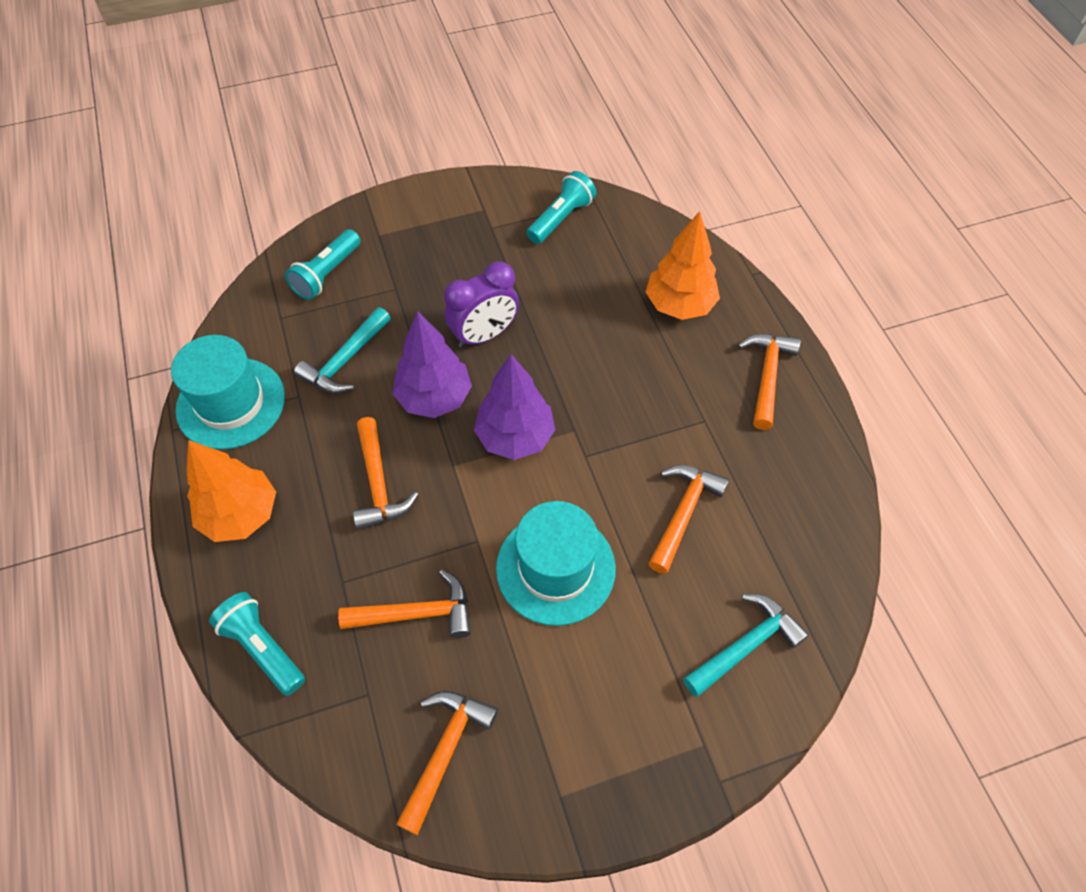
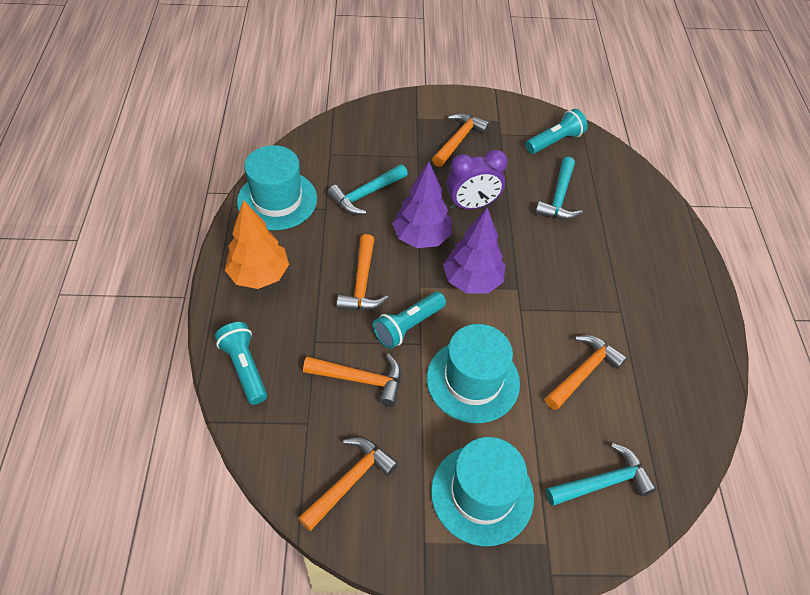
camera: 15 degrees right, 5 degrees down
(327, 274) = (372, 134): turquoise flashlight -> turquoise flashlight (408, 326)
(588, 293) = (559, 198): none -> turquoise hammer
(610, 710) = (482, 494): none -> turquoise hat
(679, 305) = (626, 225): orange tree -> none
(767, 376) = (681, 294): orange hammer -> orange hammer (459, 140)

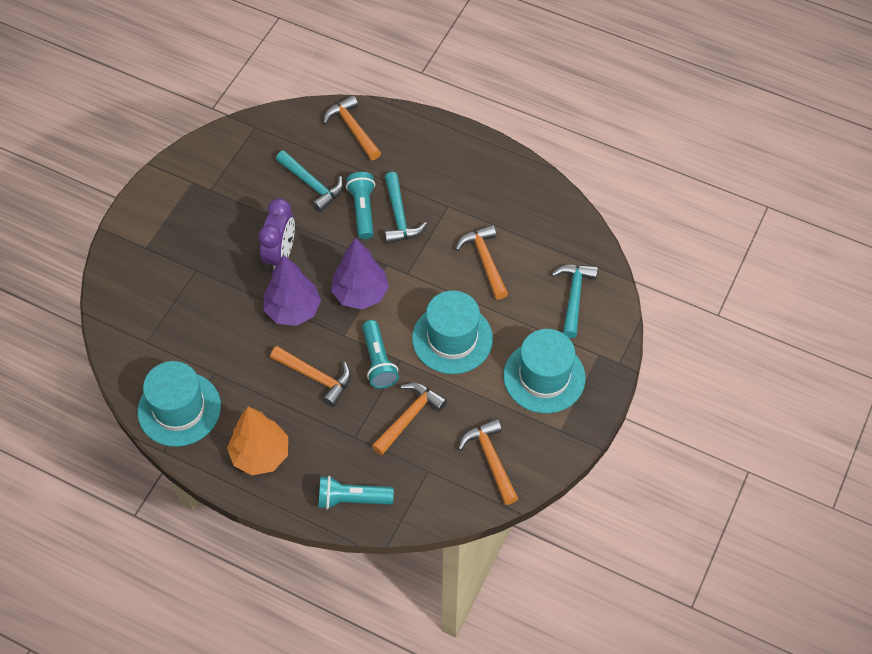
camera: 60 degrees left, 5 degrees up
(365, 194) = (217, 333): turquoise hammer -> turquoise hammer (399, 216)
(459, 140) = (196, 226): orange hammer -> orange hammer (352, 129)
(555, 141) = (246, 152): turquoise flashlight -> turquoise flashlight (363, 210)

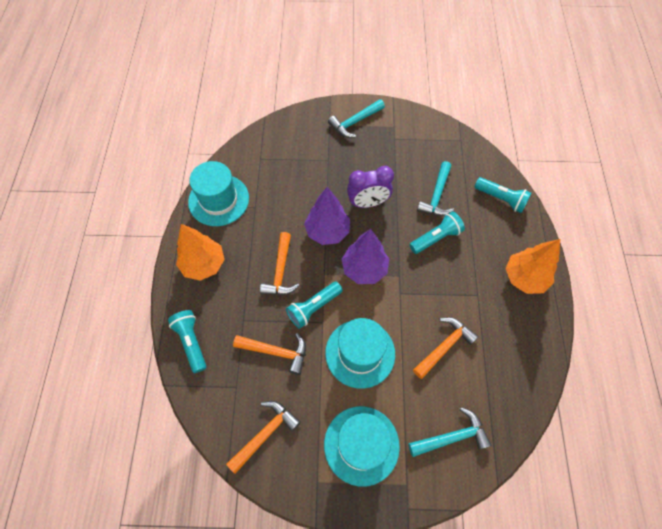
camera: 65 degrees right, 5 degrees up
(352, 129) = (501, 199): orange hammer -> turquoise flashlight
(399, 216) = (446, 265): turquoise hammer -> turquoise hammer (354, 122)
(452, 156) = (524, 278): none -> orange tree

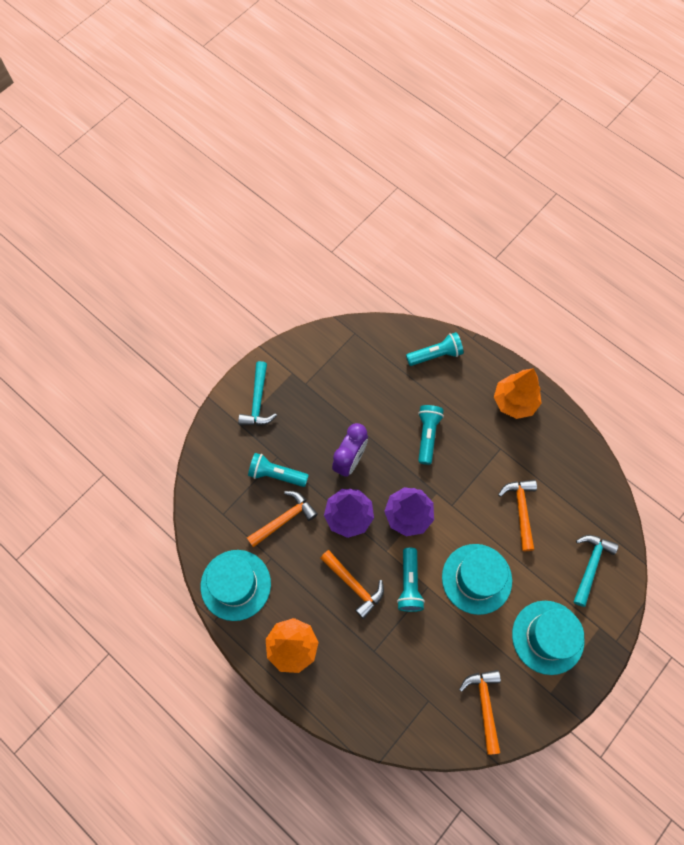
camera: 50 degrees left, 5 degrees up
(191, 342) = (359, 710): turquoise flashlight -> turquoise flashlight (276, 474)
(276, 352) = (424, 644): orange hammer -> orange hammer (284, 519)
(436, 196) = (390, 400): turquoise hammer -> none

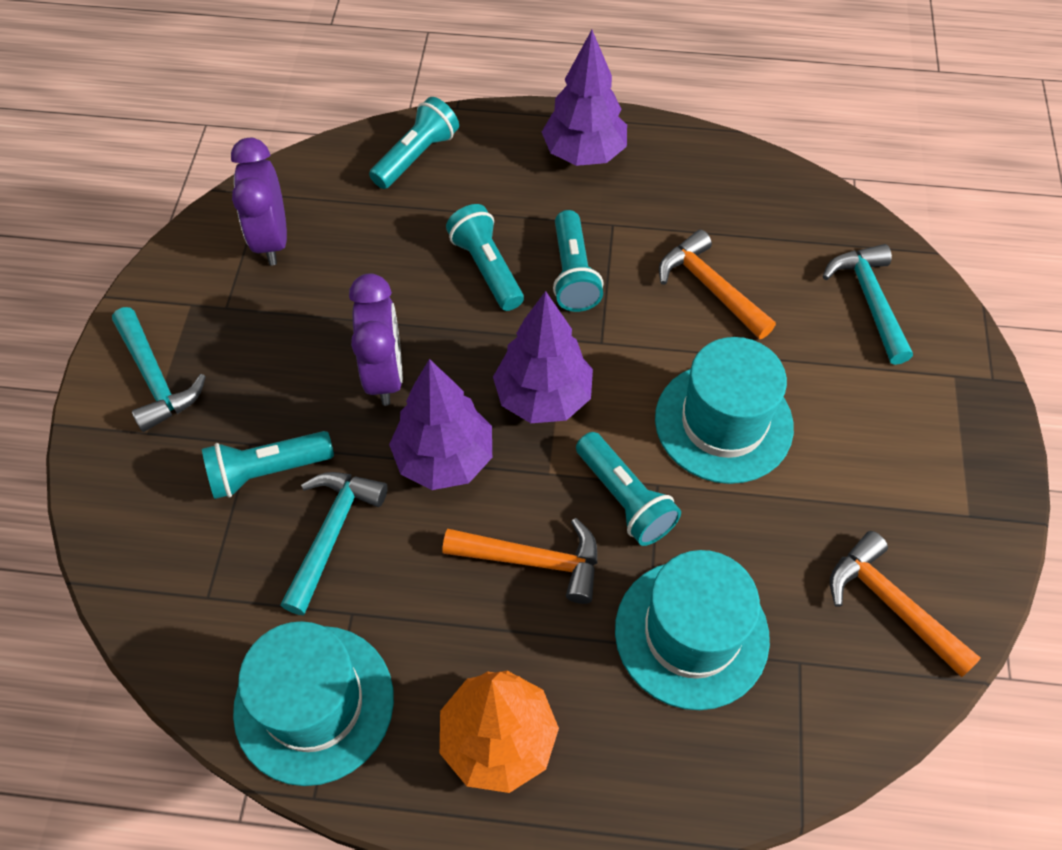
camera: 35 degrees left, 10 degrees down
(284, 519) = (332, 533): orange hammer -> turquoise hammer
(344, 361) = (272, 240): none -> purple clock
(463, 463) = (573, 274): none -> turquoise flashlight
(514, 402) = (584, 154): orange tree -> purple tree
(547, 637) = (896, 437): turquoise hat -> turquoise hat (691, 633)

